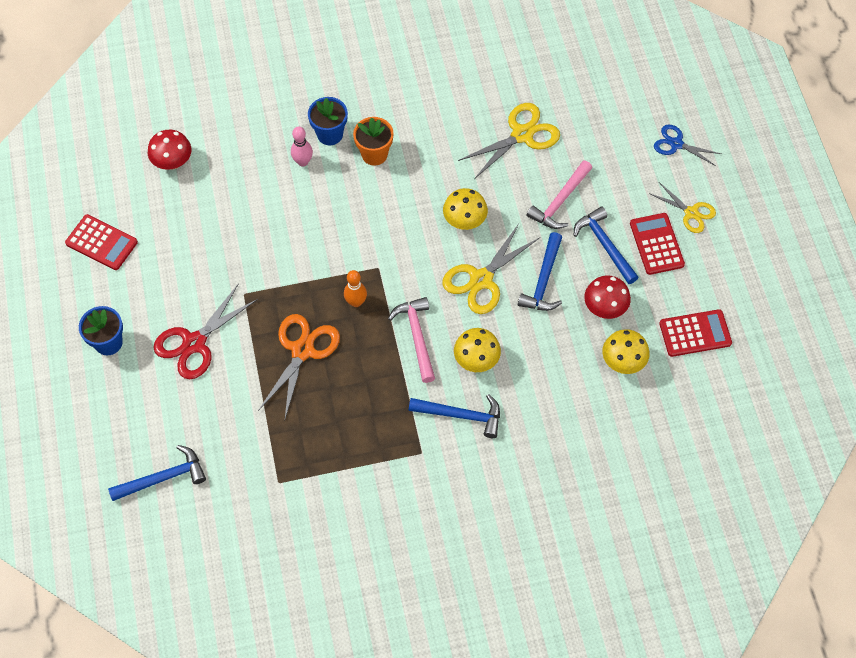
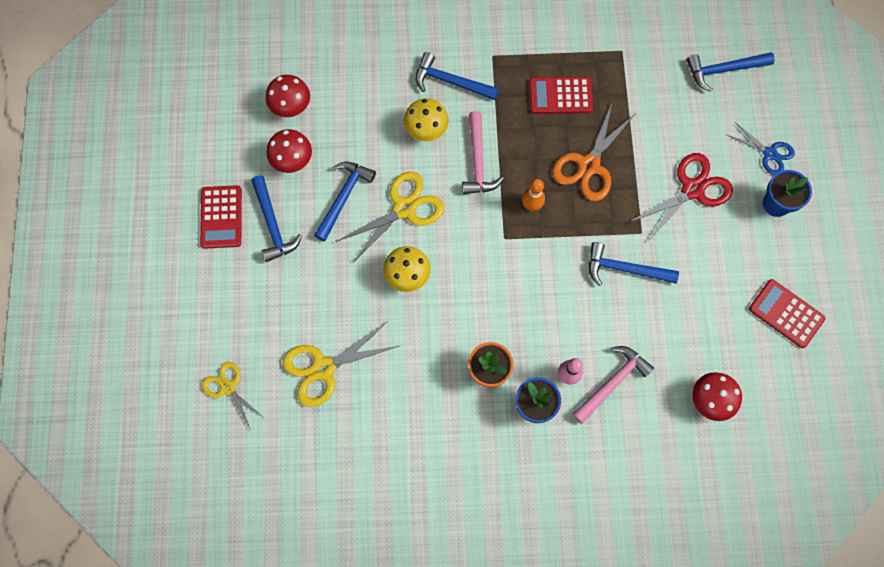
camera: 170 degrees left, 10 degrees up
(258, 258) = (624, 269): none -> blue hammer
(560, 201) = (304, 280): pink hammer -> pink hammer (612, 382)
(623, 361) = (291, 106): yellow mushroom -> red mushroom
(676, 144) = (162, 328): blue scissors -> blue scissors (769, 153)
(691, 213) = (175, 245): yellow scissors -> yellow scissors (228, 387)
(695, 333) = (215, 122): red calculator -> red calculator (560, 96)

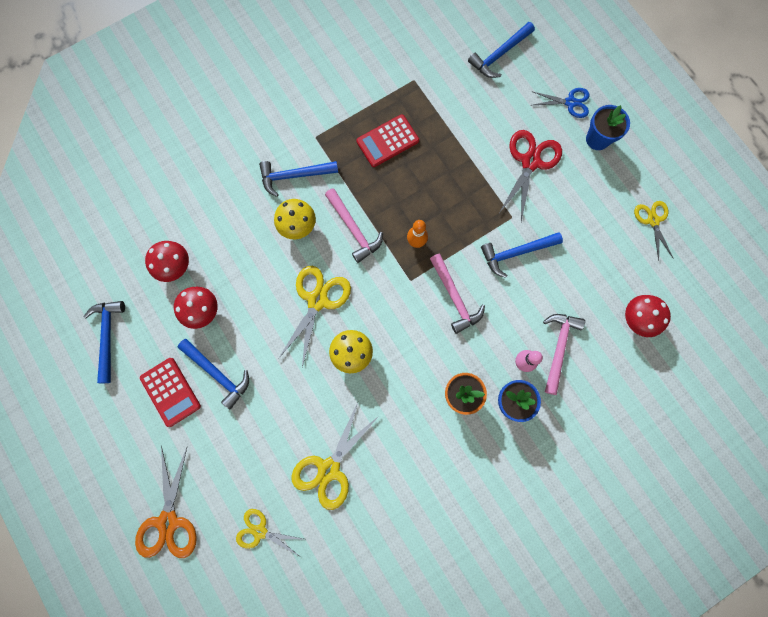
camera: 30 degrees left, 5 degrees up
(343, 197) = (263, 318): blue hammer -> blue hammer (108, 336)
(538, 278) = (454, 297): none -> pink hammer
(589, 165) = (441, 185): orange scissors -> orange scissors (168, 521)
(786, 313) = (653, 220): red calculator -> yellow scissors

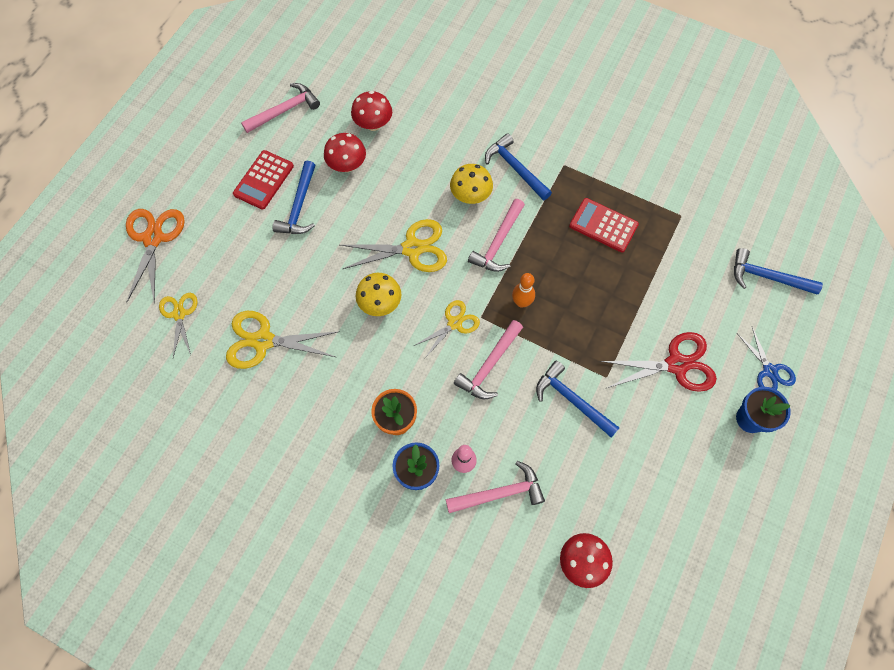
camera: 60 degrees right, 10 degrees down
(108, 336) = (284, 110): blue hammer -> pink hammer
(168, 521) = (153, 238): orange scissors -> orange scissors turned 120 degrees clockwise
(653, 220) = (702, 524): yellow scissors -> yellow scissors (454, 323)

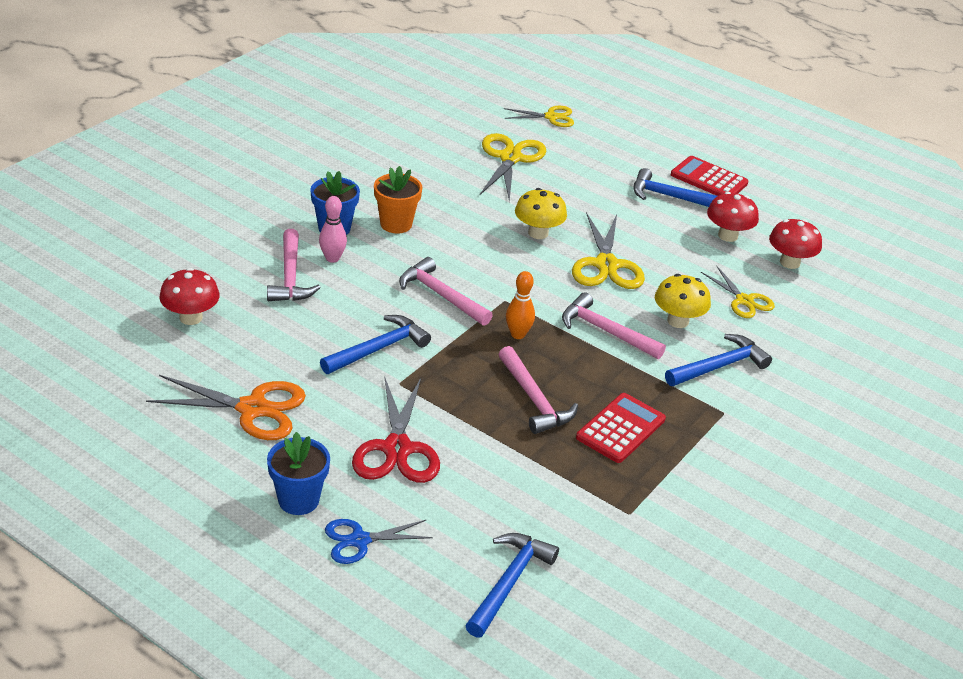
camera: 95 degrees right, 30 degrees down
(153, 238) = (640, 111): orange scissors -> orange scissors (252, 409)
(284, 110) = (808, 203): pink hammer -> pink hammer (534, 399)
(454, 323) = (501, 280): yellow scissors -> yellow scissors (744, 301)

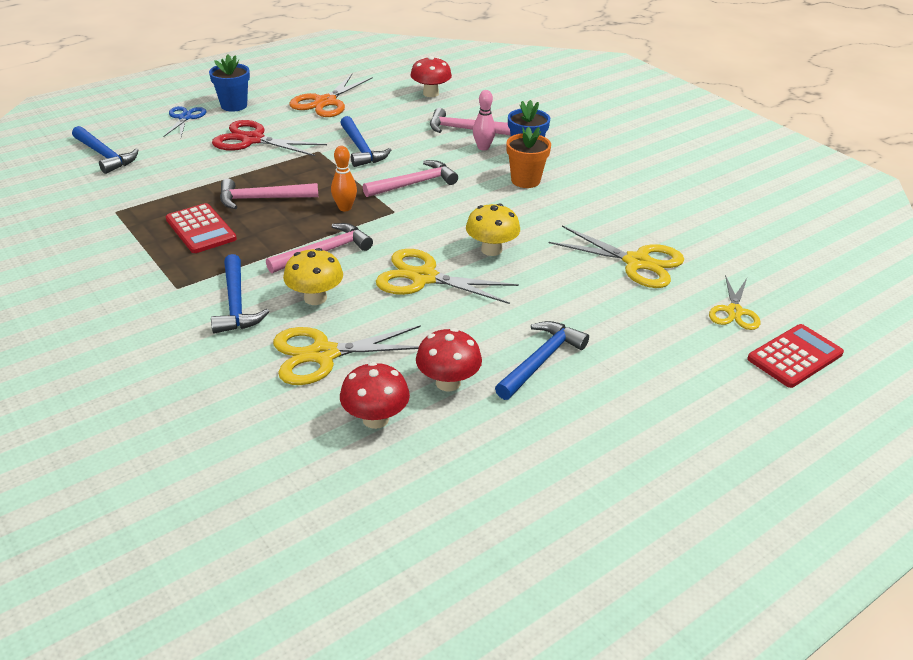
camera: 110 degrees right, 0 degrees up
(709, 179) = (579, 407): red calculator -> red calculator (794, 356)
(744, 301) = (323, 354): yellow scissors -> yellow scissors, size x1.59

